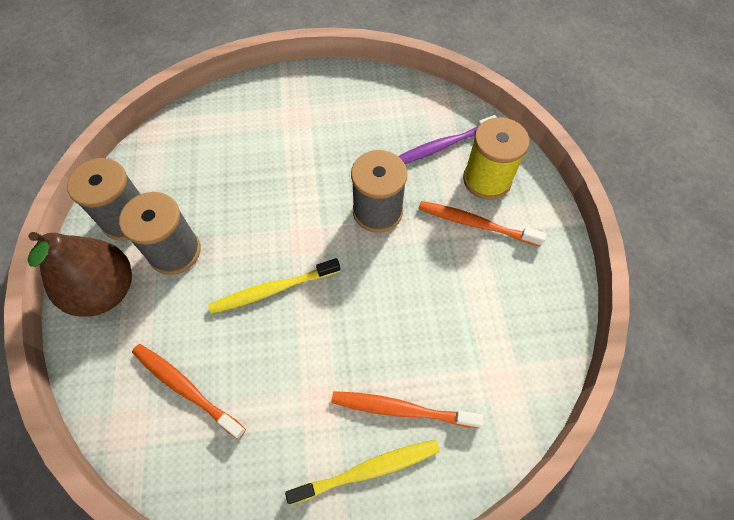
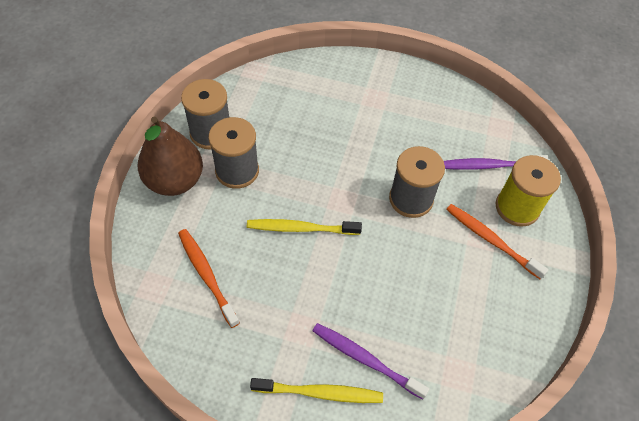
camera: 20 degrees right, 5 degrees down
(401, 409) = (365, 359): orange toothbrush -> purple toothbrush

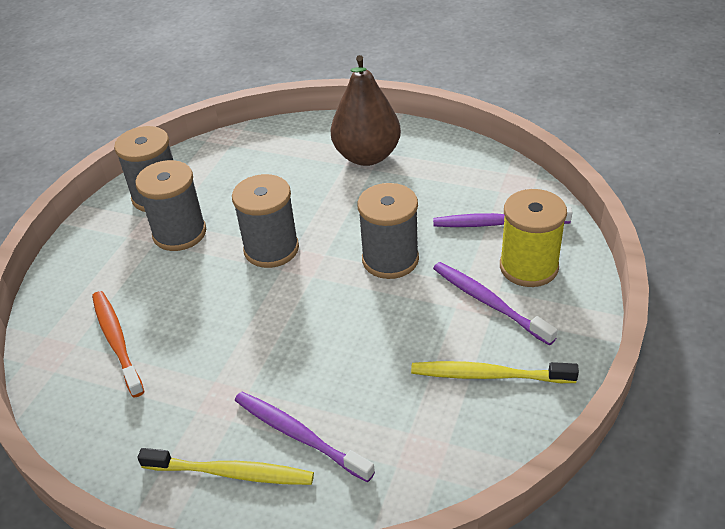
camera: 10 degrees right, 15 degrees down
(175, 181) = (103, 244): brown pear -> brown pear (367, 156)
(301, 228) = (244, 291): yellow toothbrush -> yellow toothbrush (488, 375)
(315, 188) = (271, 249): none -> grey spool
(491, 240) = (489, 302): orange toothbrush -> purple toothbrush

